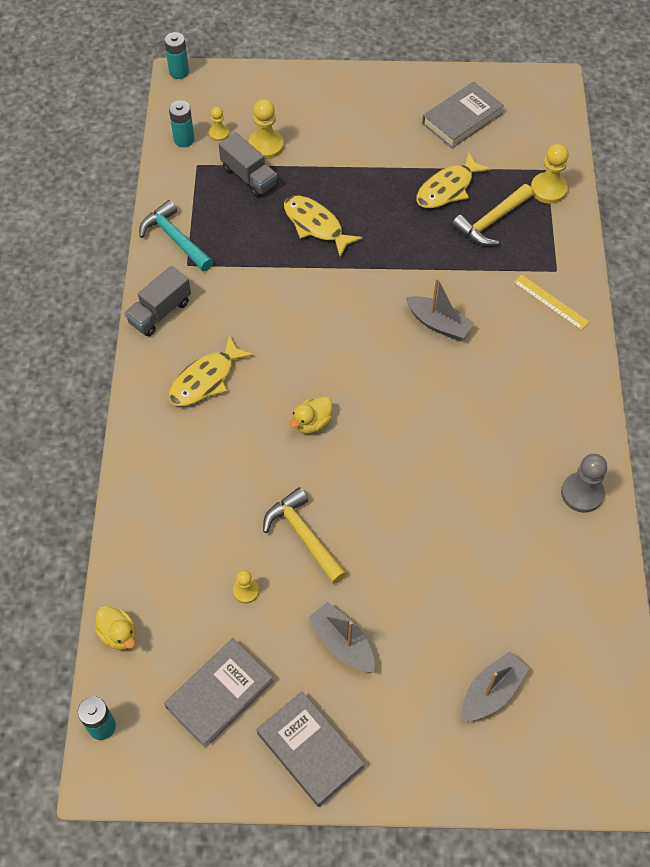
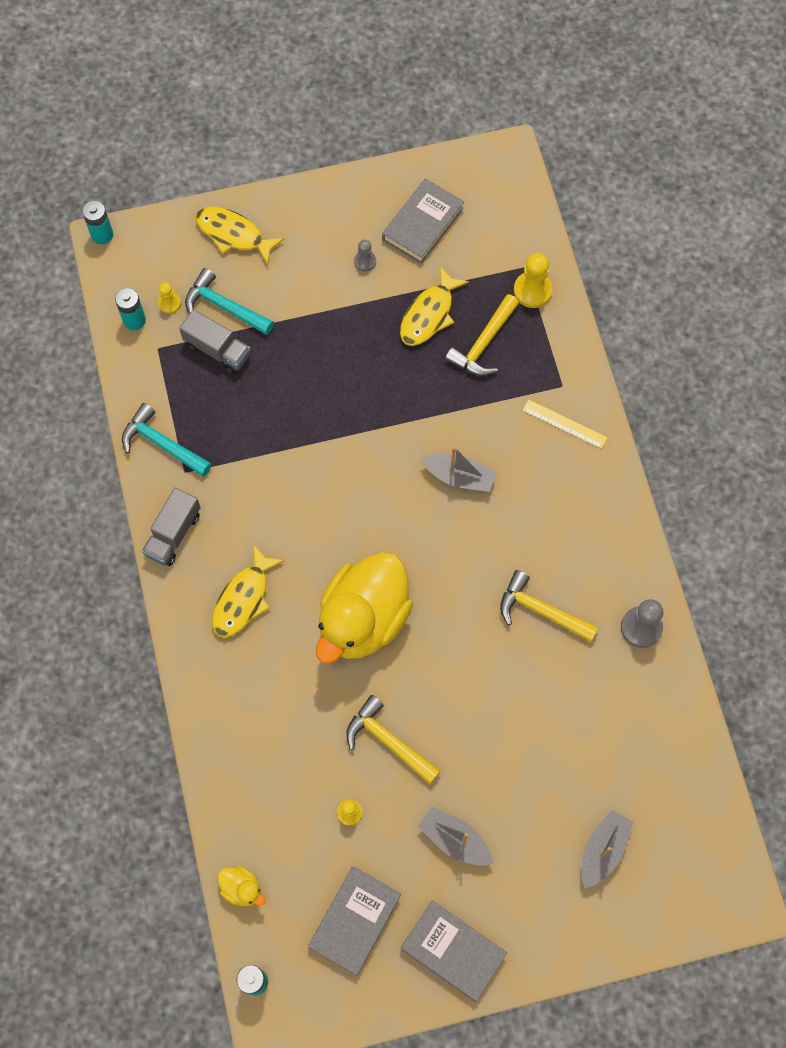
camera: 15 degrees left, 10 degrees up
(266, 145) = (224, 307): yellow pawn -> turquoise hammer
(312, 423) = (363, 619): yellow duck -> yellow duck, size x2.49
(316, 225) = (304, 392): yellow fish -> yellow fish (234, 234)
(401, 136) = (365, 261): none -> grey pawn
(486, 455) = (541, 611): none -> yellow hammer

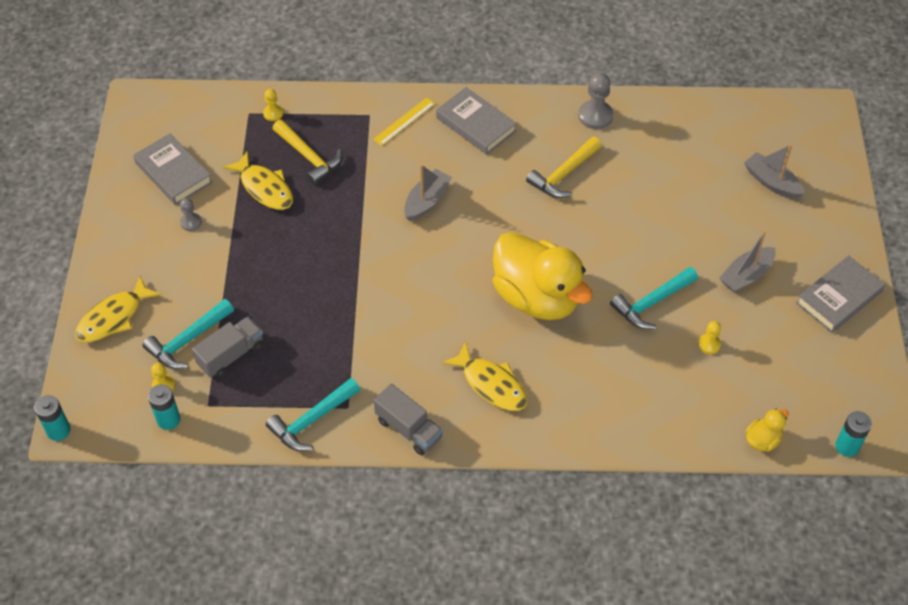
camera: 75 degrees left, 15 degrees down
(354, 921) = (804, 360): grey book -> grey book (476, 124)
(388, 741) = (651, 303): yellow hammer -> turquoise hammer
(532, 290) = (273, 113): yellow pawn -> yellow pawn, size x0.58

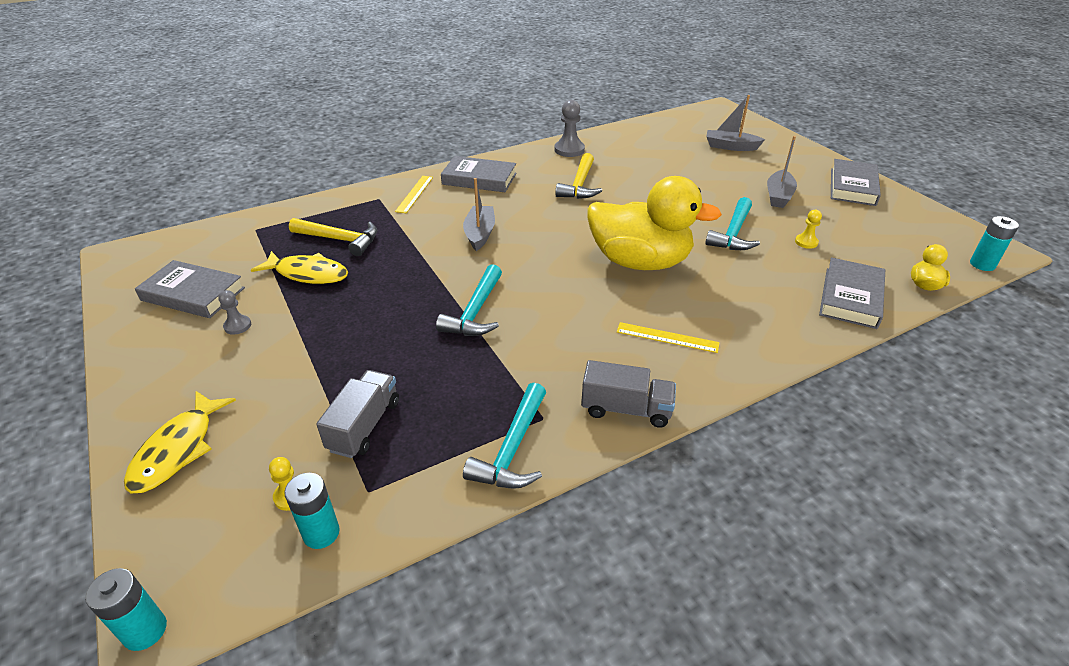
camera: 30 degrees left, 15 degrees down
(188, 340) = (297, 433): turquoise hammer -> turquoise hammer (475, 312)
(273, 113) = (282, 223): yellow pawn -> none
(491, 384) = (667, 337): yellow fish -> yellow ruler
(680, 420) = (851, 297): none -> grey book

